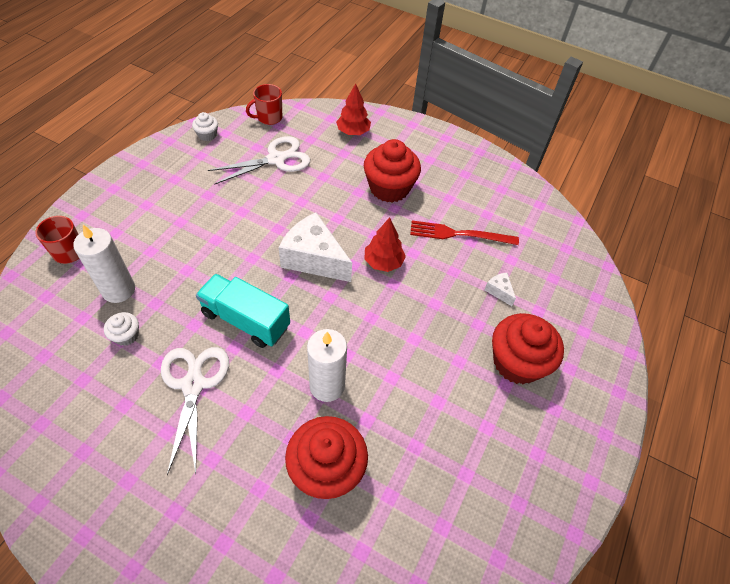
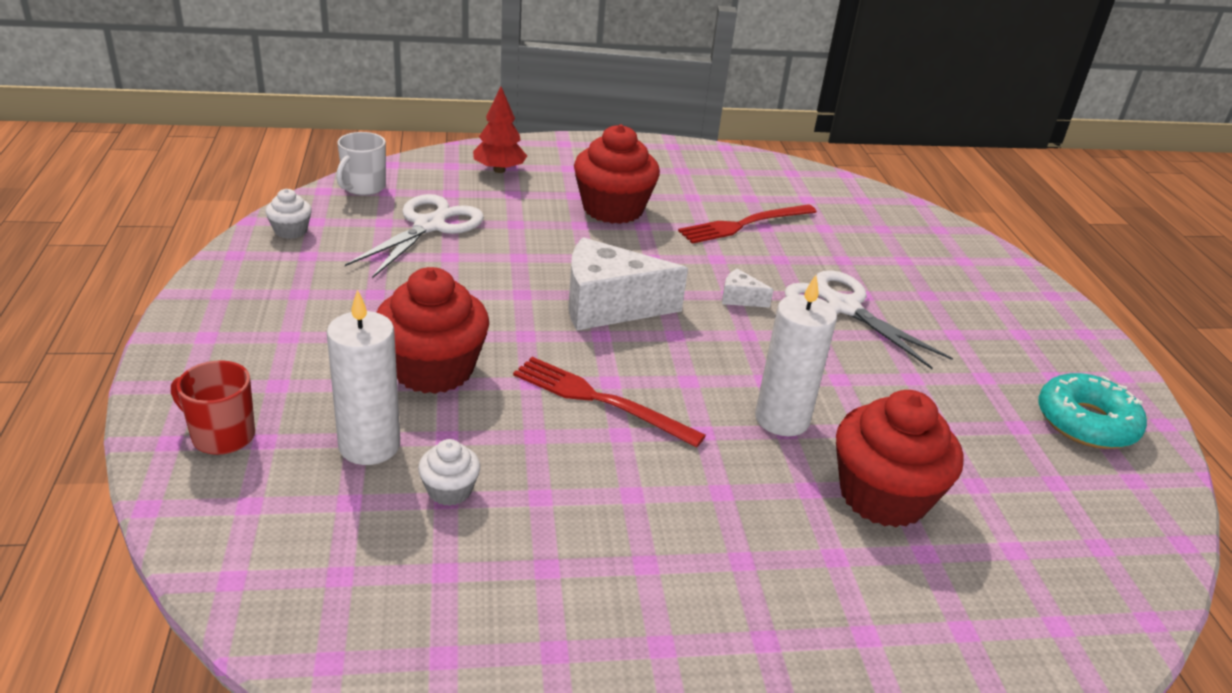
camera: 35 degrees left, 20 degrees down
(193, 385) = (617, 497): white scissors -> white scissors (843, 307)
(246, 320) = (600, 400): turquoise truck -> red fork
(269, 118) = (363, 187): red mug -> white mug
(383, 262) = (695, 279): red tree -> none
(499, 291) = (847, 258): white cheese -> white cheese (740, 298)
(517, 362) = (940, 310): red cupcake -> red cupcake (433, 369)
(517, 499) = (1086, 422): none -> turquoise donut

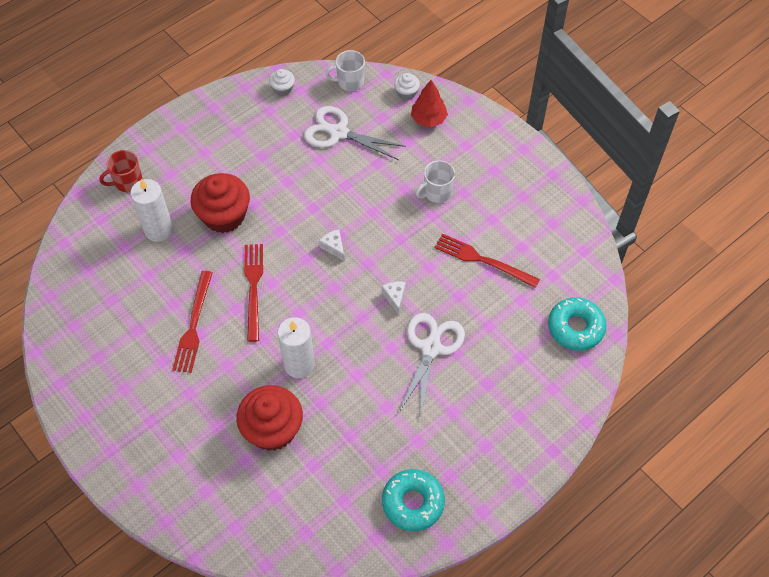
camera: 60 degrees right, 25 degrees up
(222, 436) = (127, 182): red mug -> red mug turned 105 degrees counterclockwise
(429, 226) = (339, 133): white scissors -> white scissors turned 150 degrees counterclockwise
(449, 490) = (154, 273): white cupcake -> white cupcake (406, 93)
(607, 492) = (193, 325): none -> red fork
(608, 306) = (334, 247): white cheese -> white cheese, size x0.43
(613, 209) = (437, 193): red cupcake -> white mug
(890, 216) = (575, 328): none -> turquoise donut

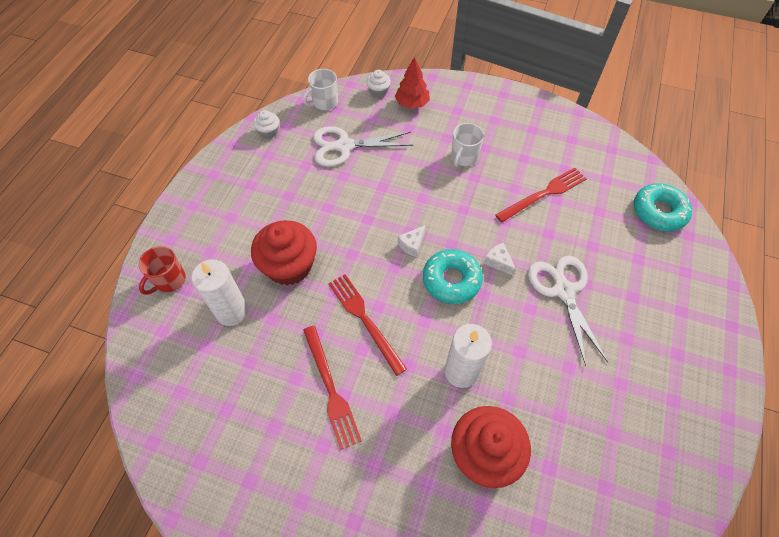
camera: 30 degrees left, 0 degrees up
(334, 247) = (412, 244): white cheese -> white cheese turned 75 degrees counterclockwise
(413, 502) = (666, 448): turquoise donut -> turquoise donut (451, 280)
(482, 260) = (543, 194): red fork -> red fork turned 150 degrees clockwise

